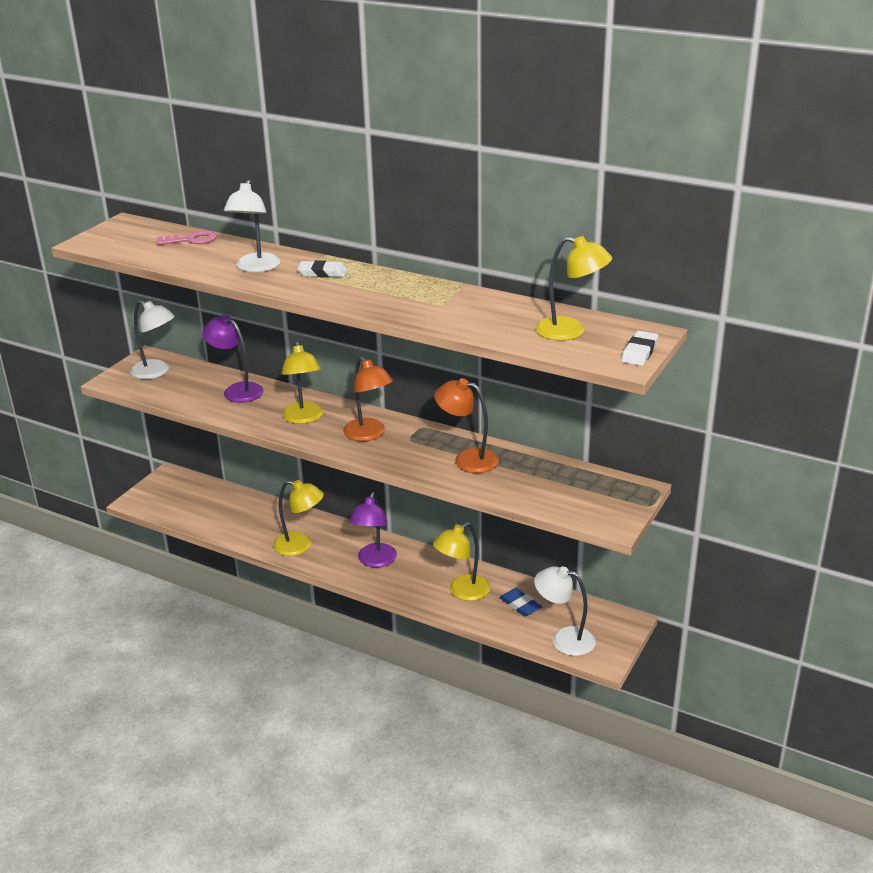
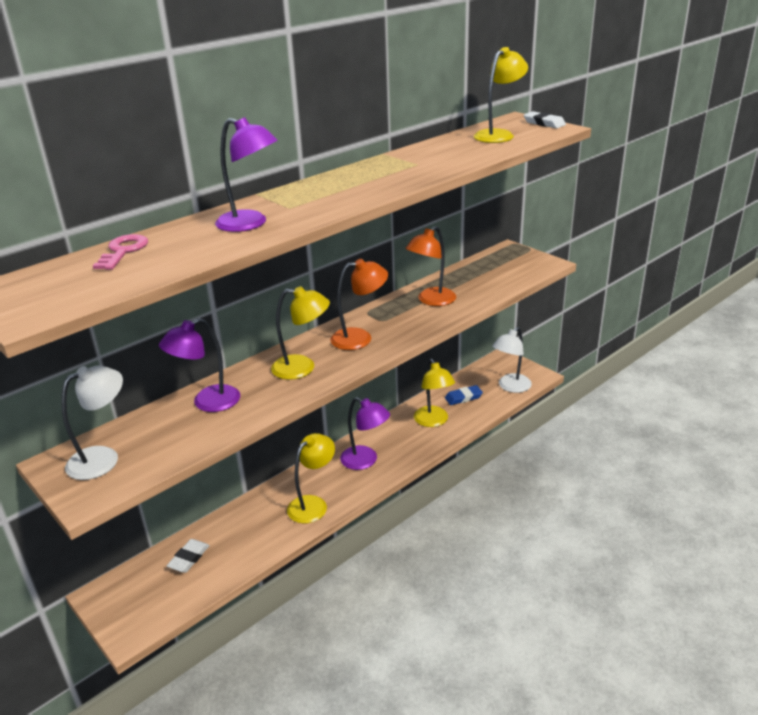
camera: 70 degrees left, 0 degrees up
(255, 268) = (250, 224): white lamp -> purple lamp
(322, 273) = (300, 197): white eraser -> white eraser (189, 558)

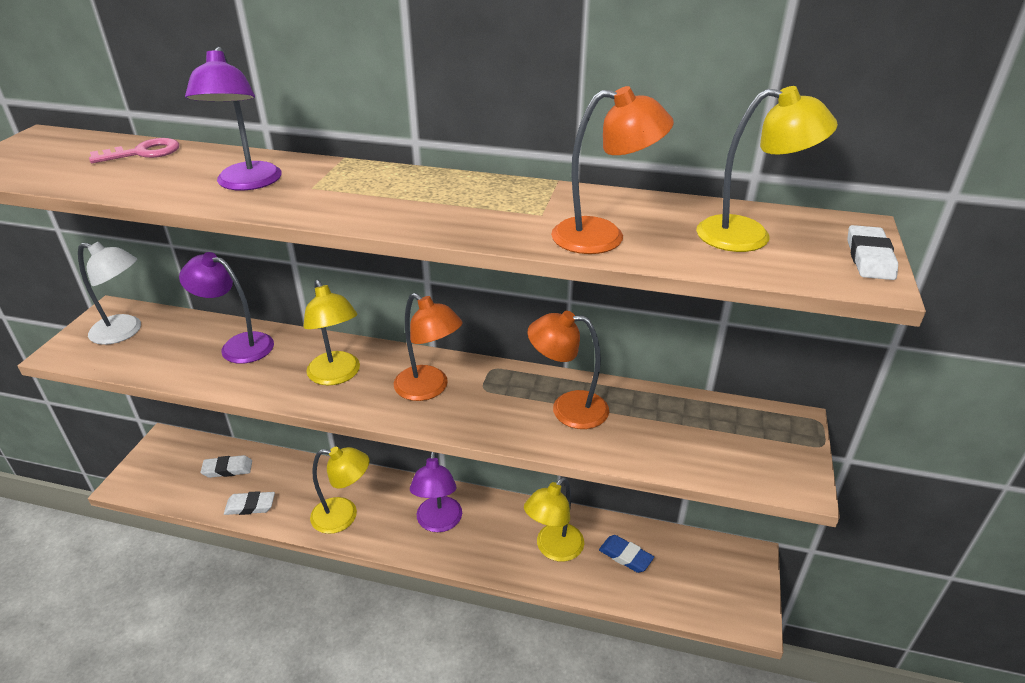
camera: 55 degrees right, 5 degrees up
(248, 553) = (250, 506): none -> white eraser
(461, 158) = (603, 237): none -> orange lamp
(510, 387) = (694, 597): white lamp -> none

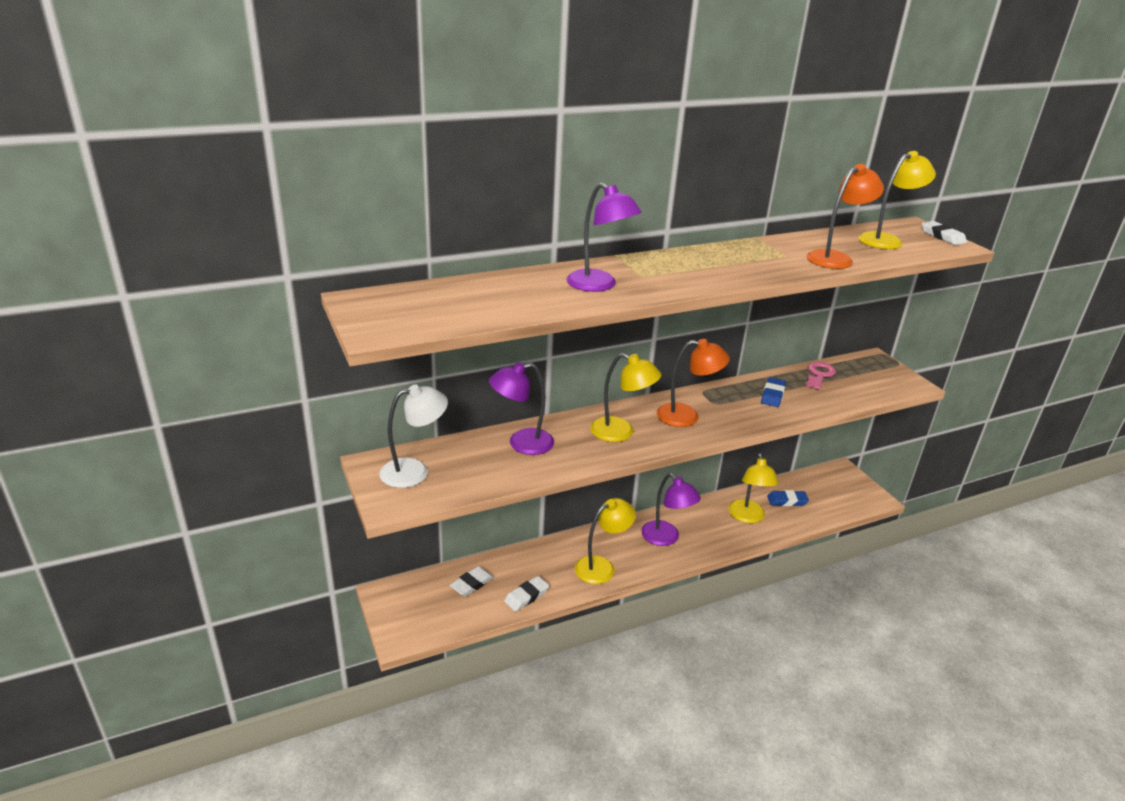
camera: 40 degrees left, 5 degrees down
(143, 153) = (475, 287): pink key -> pink key (819, 375)
(567, 408) = (772, 395): orange lamp -> blue eraser

